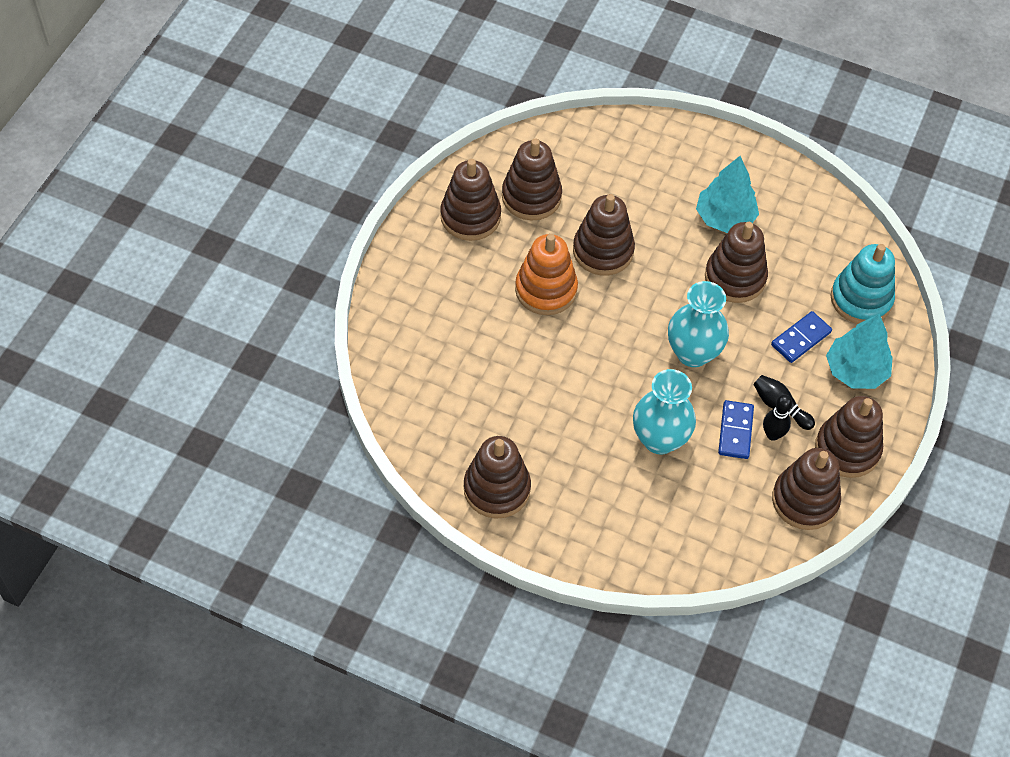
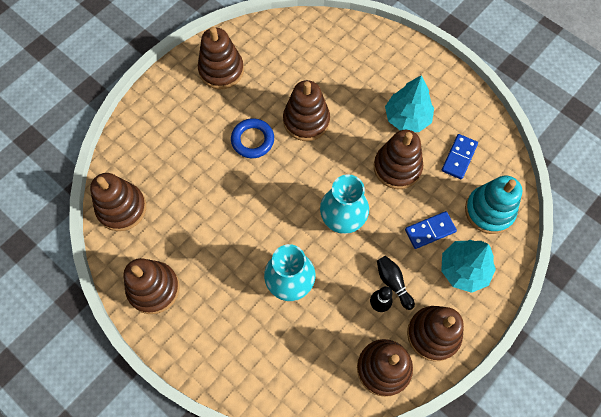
camera: 20 degrees right, 10 degrees up
(531, 197) = (270, 66): brown stacking toy -> brown stacking toy (122, 208)
(546, 290) = (252, 140): orange stacking toy -> blue ring
(735, 431) = (350, 293): blue domino -> blue domino (459, 157)

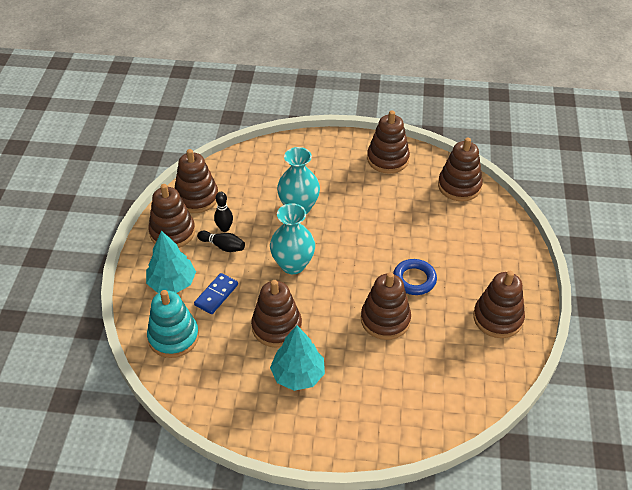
camera: 145 degrees right, 20 degrees down
(459, 157) = (226, 367): blue domino -> none

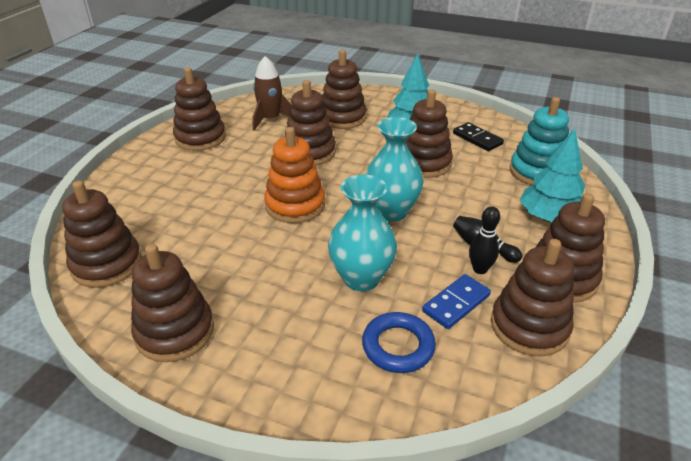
camera: 165 degrees left, 10 degrees down
(216, 295) = (491, 198): blue domino -> blue domino (456, 303)
(228, 378) = (477, 139): none -> black domino
(367, 256) = (295, 205): none -> orange stacking toy
(377, 385) = (342, 118): none -> brown stacking toy
(414, 279) = (257, 176): blue ring -> blue ring (398, 346)
(450, 364) = (271, 119): none -> brown rocket

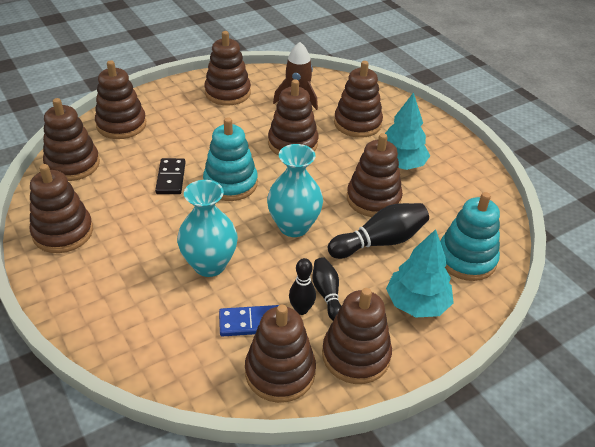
camera: 35 degrees right, 5 degrees up
(120, 206) = (121, 125): none -> brown stacking toy
(295, 205) = (230, 183): orange stacking toy -> turquoise stacking toy
(398, 346) = (175, 325): blue ring -> none
(468, 190) = (380, 242): none -> black bowling pin
(477, 139) = (453, 200): black domino -> black domino (171, 178)

